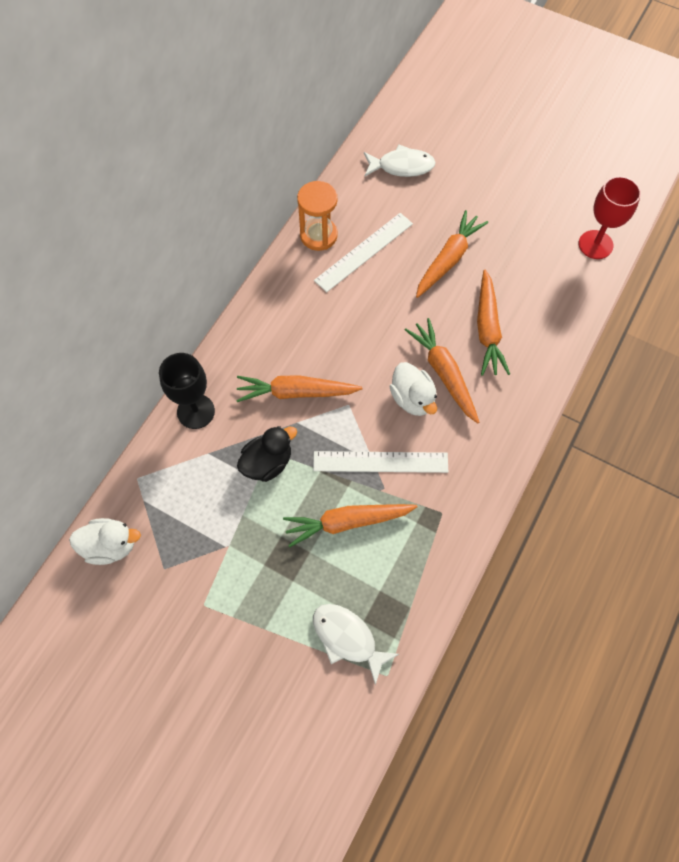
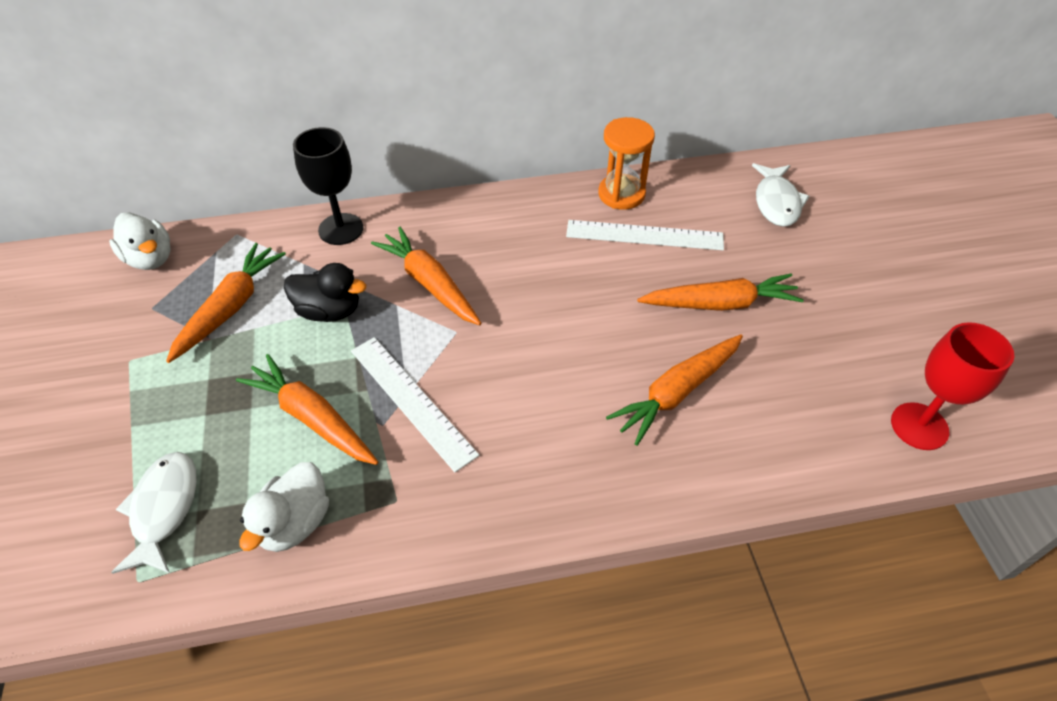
camera: 50 degrees right, 15 degrees down
(402, 166) = (776, 202): white fish -> white fish turned 45 degrees clockwise
(412, 399) = (517, 380): white duck -> white duck (295, 523)
(444, 373) = (577, 388): orange carrot -> orange carrot (230, 308)

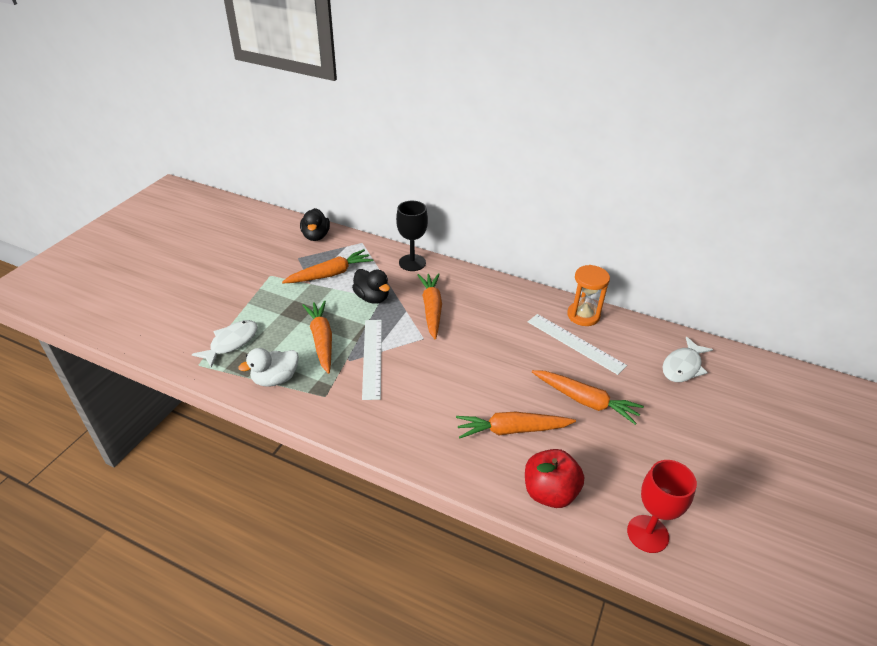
camera: 35 degrees right, 10 degrees down
(150, 258) = (316, 236): white duck -> black duck
(787, 446) = (549, 492): none -> red apple

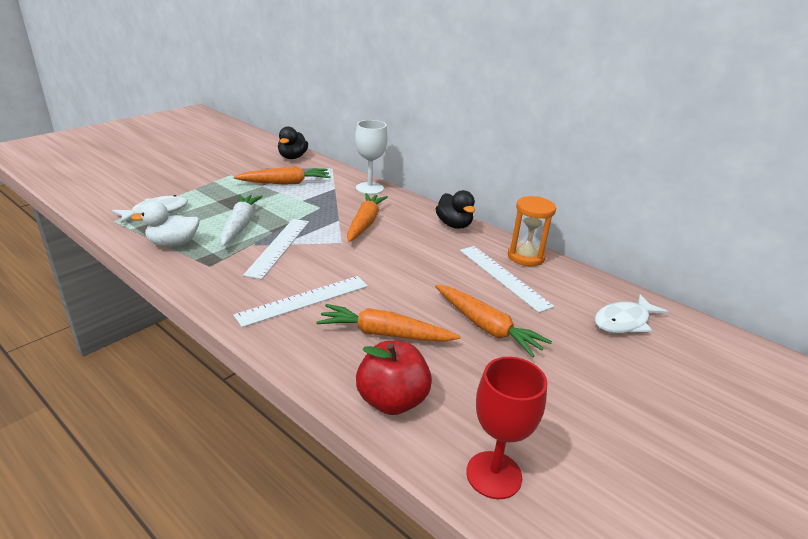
camera: 15 degrees right, 10 degrees down
(321, 340) = (240, 225): orange carrot -> white carrot
(372, 297) = (312, 205): black duck -> black duck (454, 225)
(412, 263) = (369, 188): black goblet -> white goblet
(429, 413) = (304, 300): none -> white ruler

